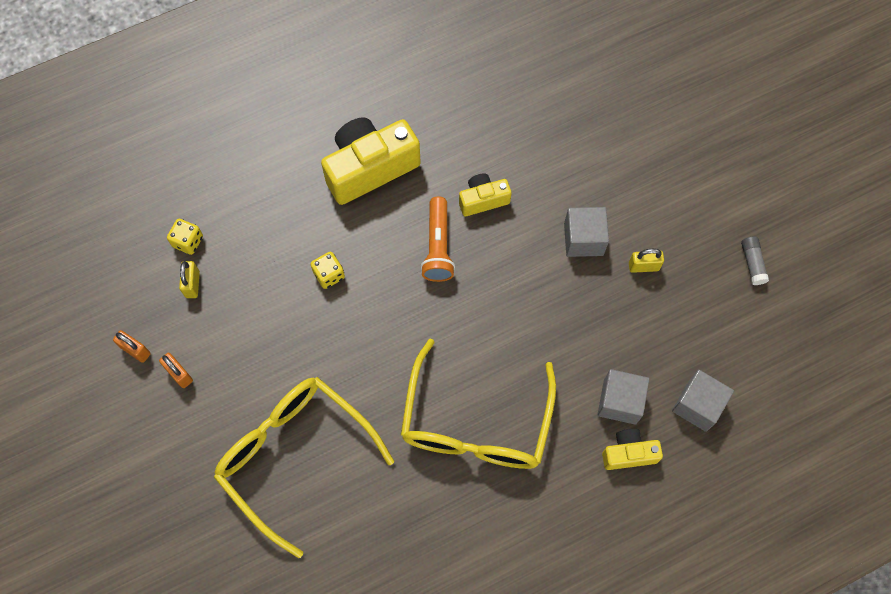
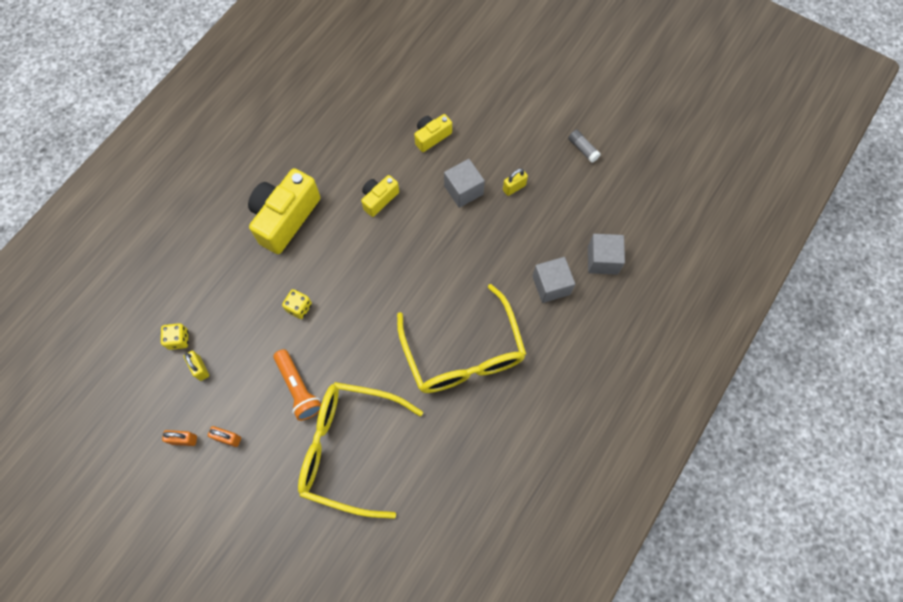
camera: 30 degrees left, 0 degrees up
(438, 246) = (366, 247): orange flashlight -> orange flashlight (298, 388)
(628, 453) = (577, 316): yellow camera -> yellow camera (431, 137)

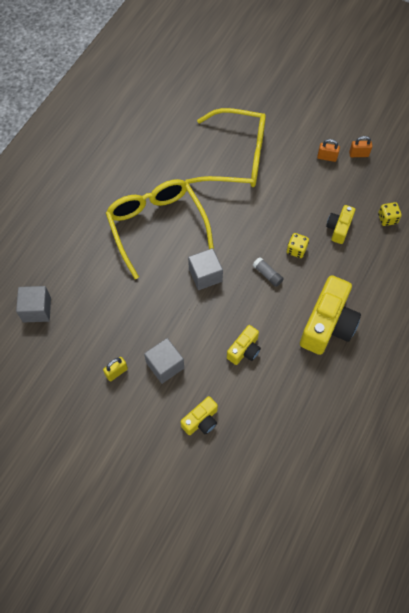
camera: 175 degrees right, 5 degrees down
(200, 368) = (363, 200): yellow padlock -> none
(241, 331) = (339, 228): none -> yellow camera
(298, 388) = (283, 192): orange flashlight -> none
(551, 285) = (84, 284): grey cube -> grey cube (205, 275)
(583, 149) = (46, 419): grey glue stick -> grey glue stick (267, 274)

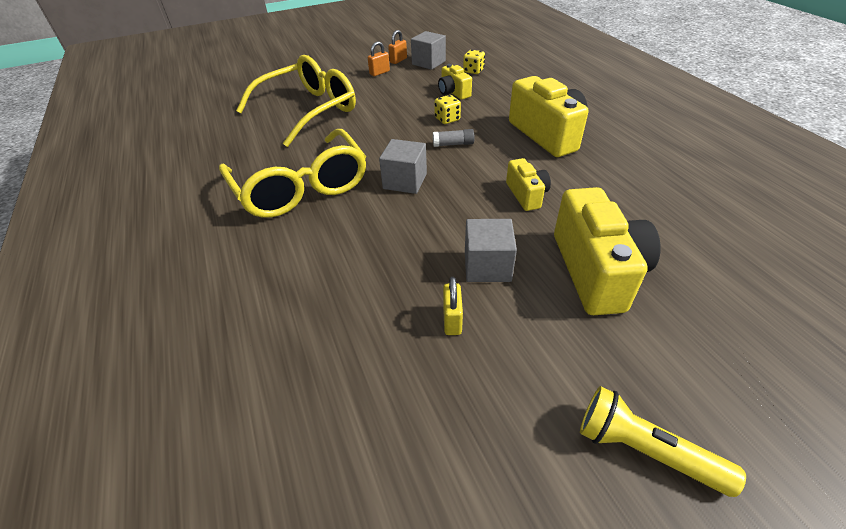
camera: 50 degrees left, 20 degrees down
(37, 310) = (255, 362): grey cube -> grey cube (428, 63)
(101, 487) = (644, 450): none -> yellow flashlight
(156, 226) = (301, 188): yellow glasses -> yellow glasses turned 135 degrees counterclockwise
(201, 421) = (596, 271): yellow camera -> yellow camera, size x1.90

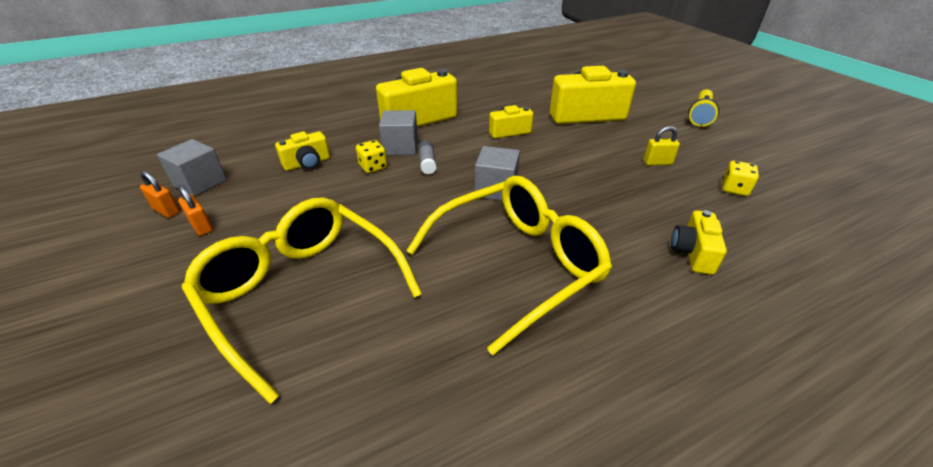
camera: 95 degrees left, 5 degrees down
(272, 297) = (693, 253): none -> yellow camera
(473, 71) = (254, 150): yellow dice -> yellow dice (734, 189)
(487, 266) = (598, 149): grey cube -> grey cube (401, 147)

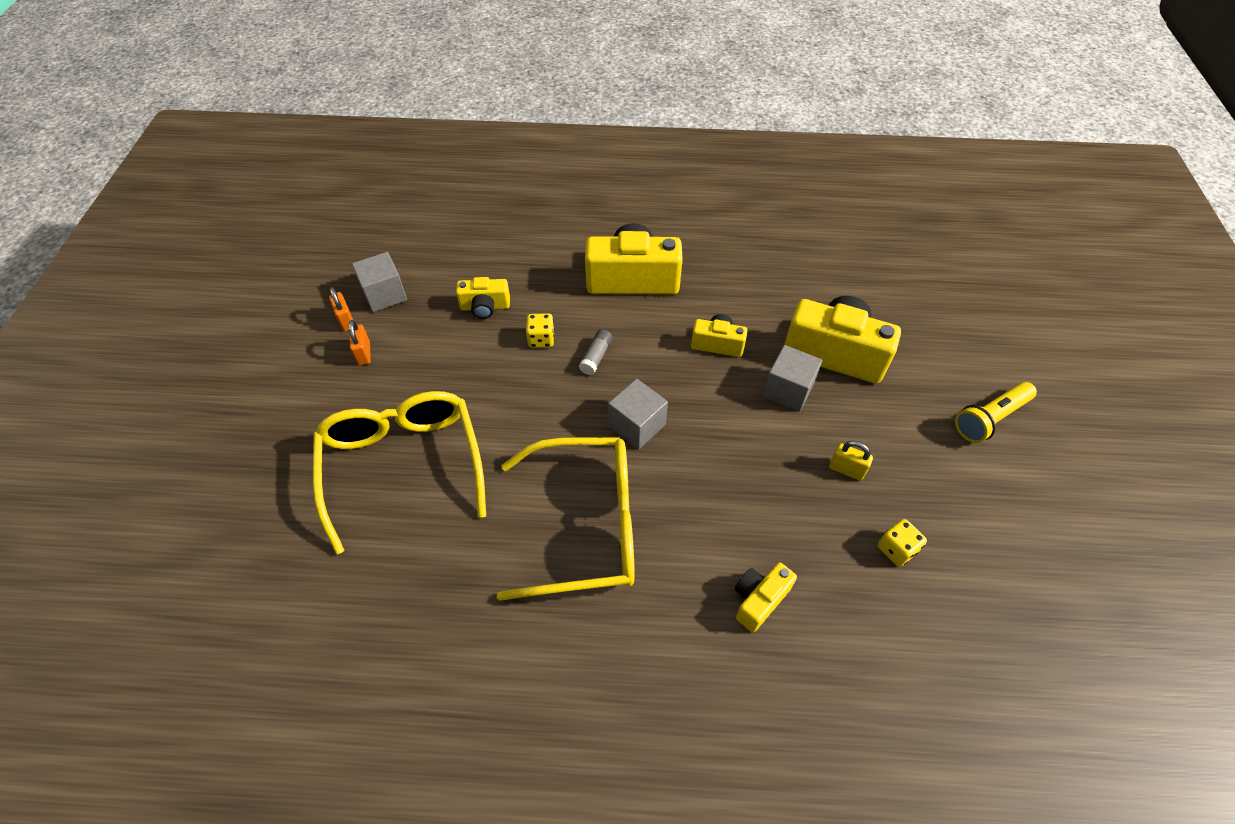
camera: 30 degrees right, 15 degrees up
(401, 147) = (586, 320): grey cube -> grey cube (788, 390)

